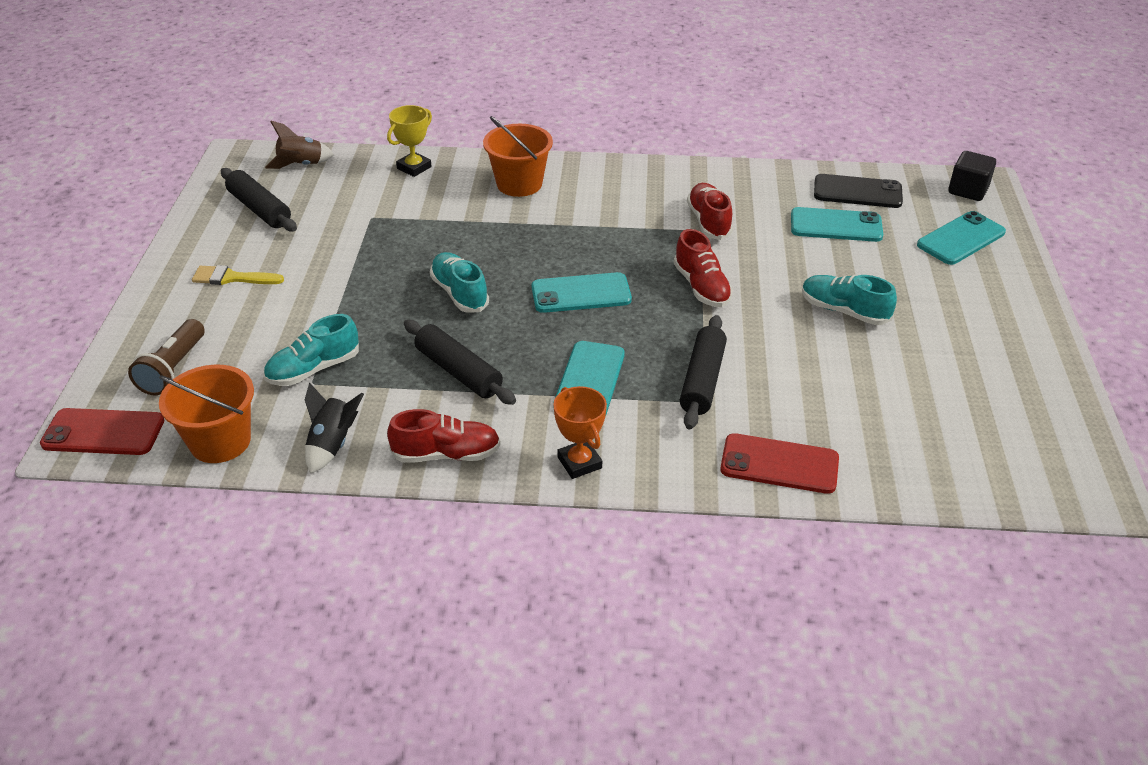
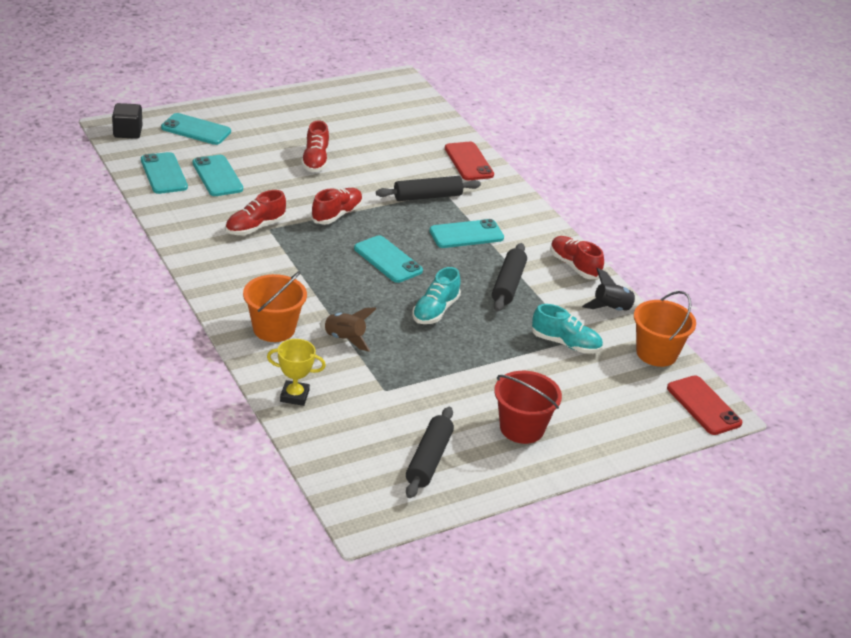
camera: 125 degrees left, 5 degrees down
(173, 369) = (629, 406): brown flashlight -> none
(232, 278) = (522, 428): yellow brush -> red bucket
(301, 165) = (345, 468): brown rocket -> brown rocket (345, 339)
(579, 463) = (532, 221): orange trophy -> none
(844, 311) = (315, 160): turquoise shoe -> red shoe
(857, 192) = (164, 174): black phone -> turquoise phone

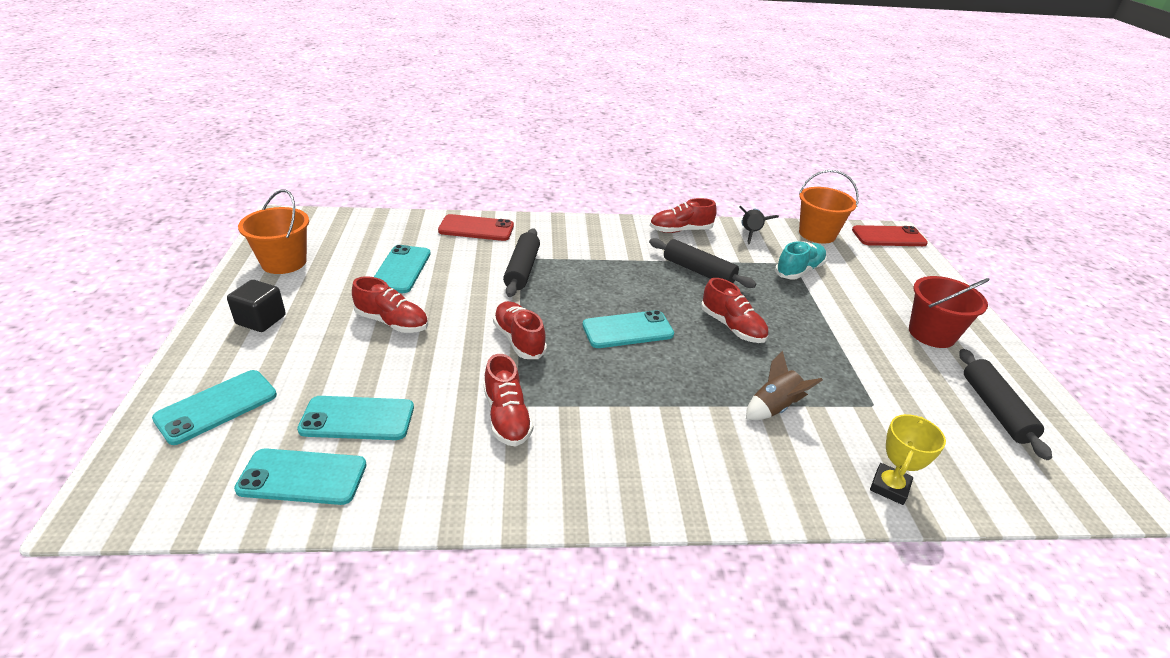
camera: 65 degrees left, 0 degrees up
(127, 132) = (140, 490): black cube -> black cube (261, 320)
(274, 329) = (743, 465): orange bucket -> orange bucket (284, 262)
(429, 460) = (995, 409): black rolling pin -> black rolling pin turned 45 degrees clockwise
(435, 311) = (732, 327): turquoise shoe -> red shoe
(466, 234) = (604, 268): turquoise phone -> turquoise phone (401, 269)

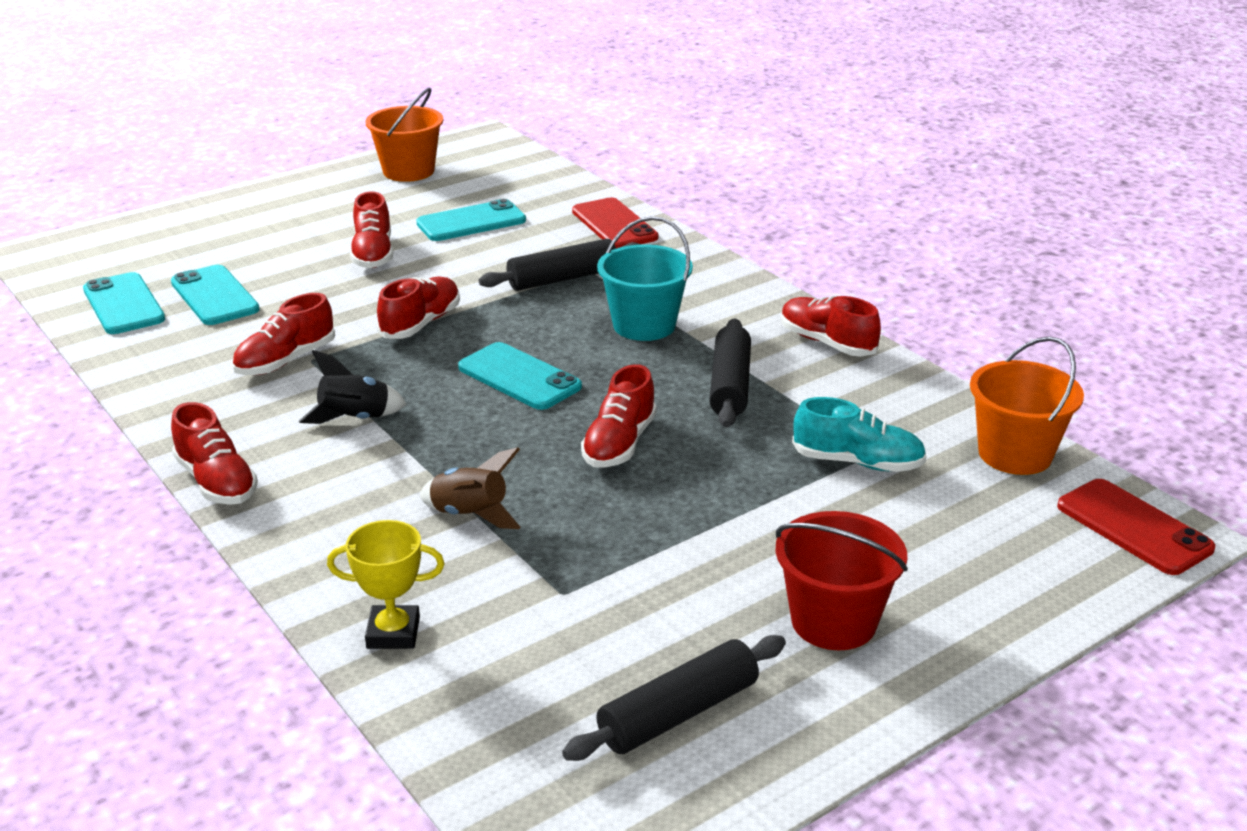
camera: 60 degrees right, 5 degrees down
(216, 407) = (175, 238): turquoise phone -> none
(261, 320) = (307, 202): black cube -> none
(609, 268) = (644, 325): none -> turquoise bucket
(655, 512) = (217, 482): none -> red shoe
(751, 233) = (912, 397): black rocket -> black rocket (355, 419)

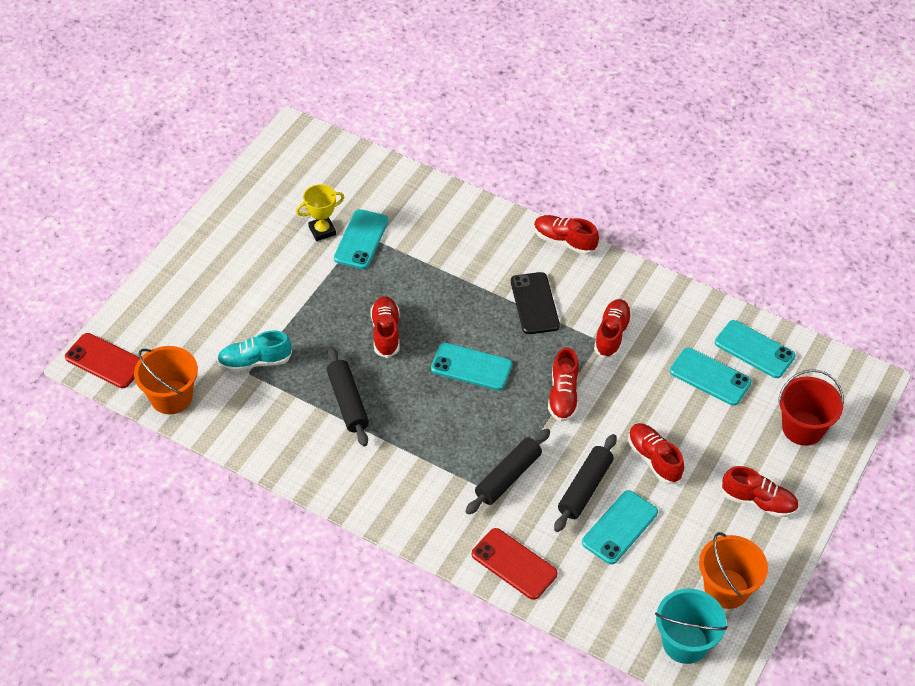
camera: 155 degrees right, 20 degrees up
(355, 419) = (534, 303): black rocket -> black phone
(393, 633) = (419, 193): yellow trophy -> yellow trophy (322, 231)
(470, 515) = (430, 262): brown rocket -> none
(570, 584) = (361, 239): none -> turquoise phone
(644, 325) = (426, 443): turquoise bucket -> turquoise bucket (685, 643)
(678, 714) = (285, 196): black rolling pin -> black rolling pin (584, 488)
(827, 343) = (304, 465): red shoe -> red shoe (758, 501)
(833, 622) = (238, 257): red bucket -> red bucket (803, 428)

